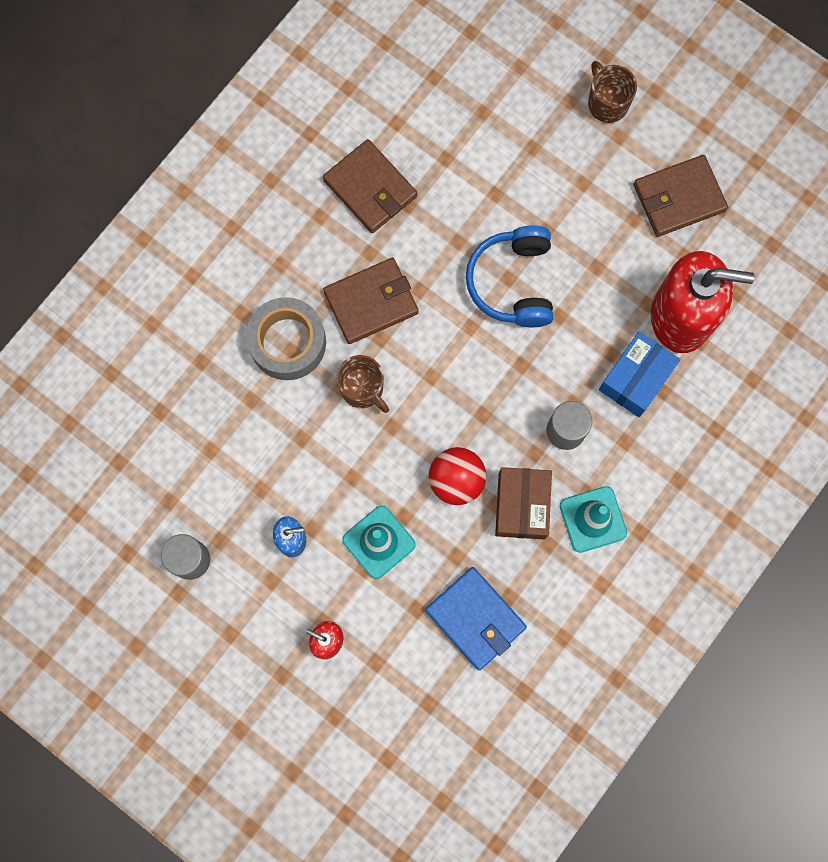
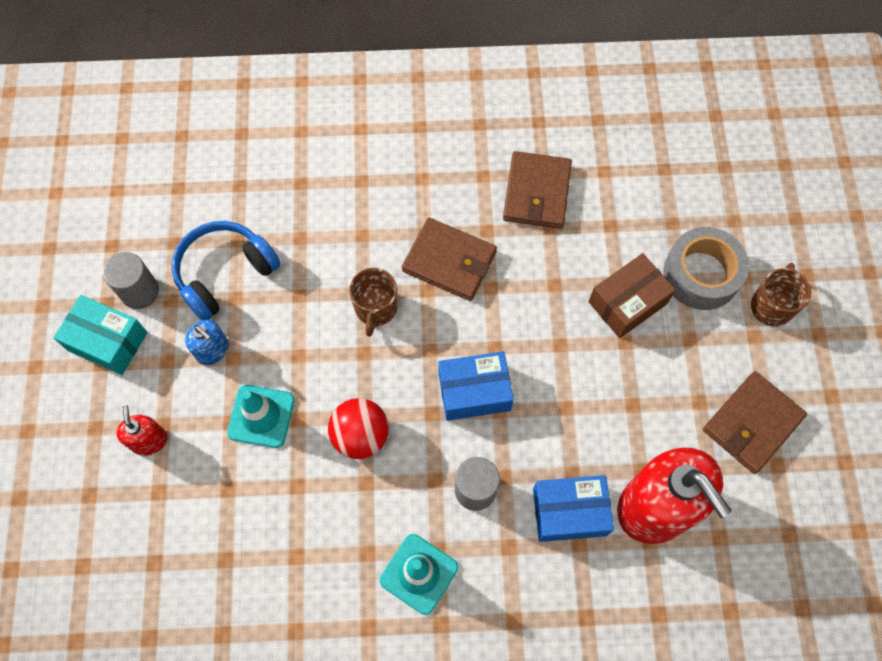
camera: 50 degrees right, 10 degrees down
(214, 615) = (108, 341): none -> turquoise box
(287, 342) = (366, 229): grey tape -> grey tape (701, 274)
(475, 618) = (256, 543): blue wallet -> none
(491, 370) = (474, 391): none -> blue box
(513, 282) = (560, 351): blue headphones -> blue headphones (224, 274)
(522, 506) = (382, 505): brown box -> brown box (627, 303)
(679, 198) = (752, 423): brown wallet -> brown wallet turned 75 degrees counterclockwise

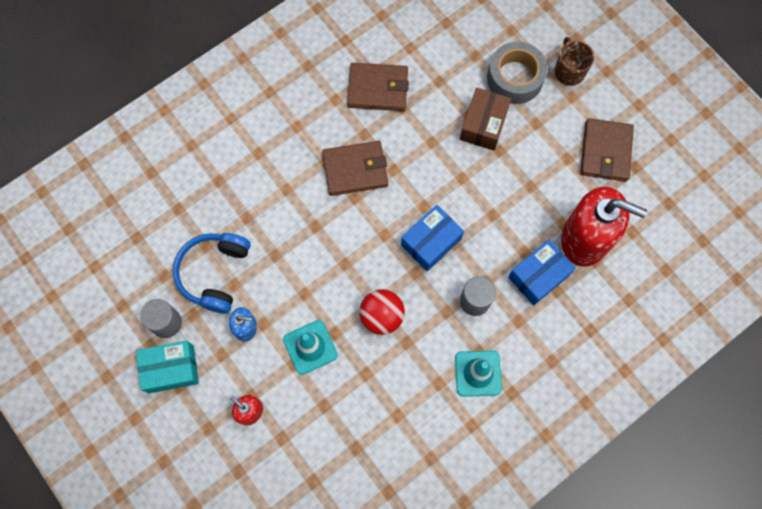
camera: 35 degrees left, 5 degrees up
(376, 308) = (331, 231): brown mug -> none
(536, 192) = (378, 89): brown wallet -> brown wallet turned 60 degrees counterclockwise

